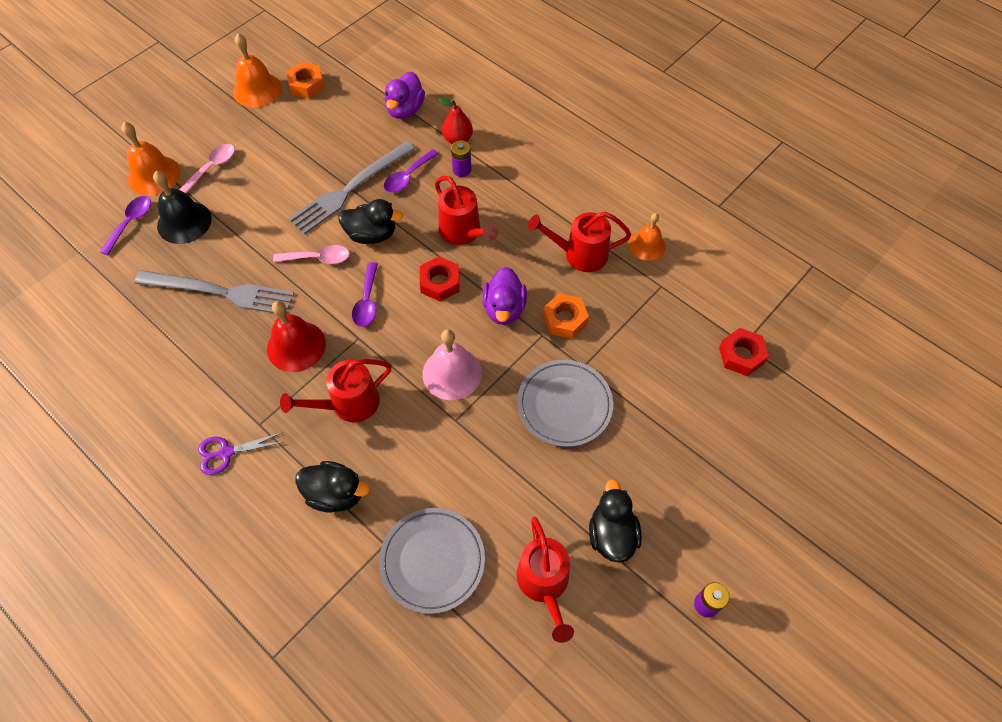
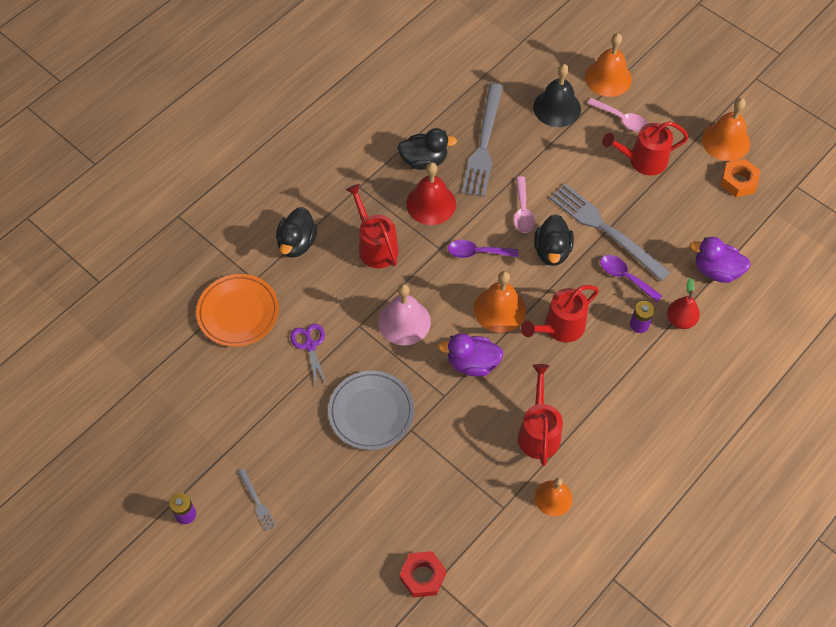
camera: 90 degrees right, 0 degrees up
(131, 223) = (553, 71): purple spoon -> none
(226, 453) = (335, 168): purple scissors -> purple scissors (310, 345)
(432, 561) = (238, 312): grey plate -> orange plate
(440, 283) = (499, 309): red nut -> orange bell
(544, 584) = (213, 392): red watering can -> red watering can (642, 160)
(565, 319) = (461, 415): orange nut -> none
(611, 534) = (250, 444): black duck -> black duck (424, 160)
(681, 522) = (257, 502): none -> grey fork

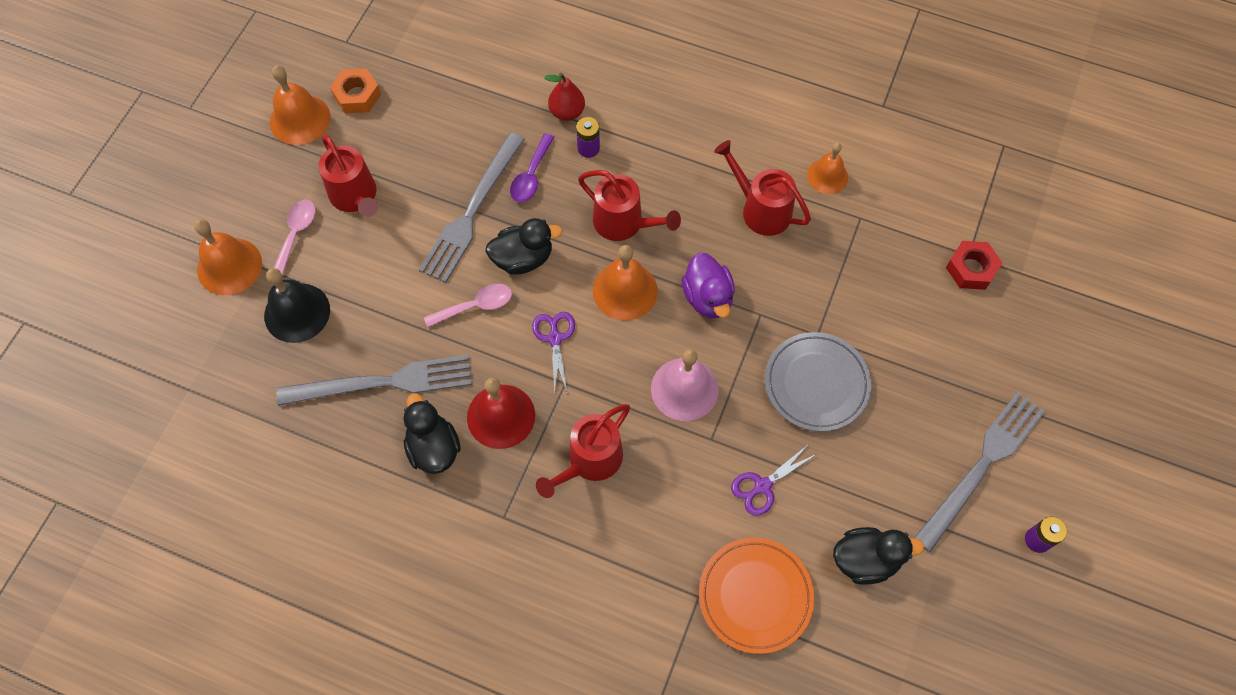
camera: 110 degrees left, 5 degrees up
(257, 502) = (981, 466): grey fork -> grey fork, size x2.31
(297, 243) = (623, 563): black duck -> black duck (865, 560)
(477, 252) = (555, 338): purple spoon -> purple scissors
(538, 431) = (760, 209): red watering can -> red watering can turned 60 degrees clockwise
(716, 270) = (489, 93): purple duck -> none

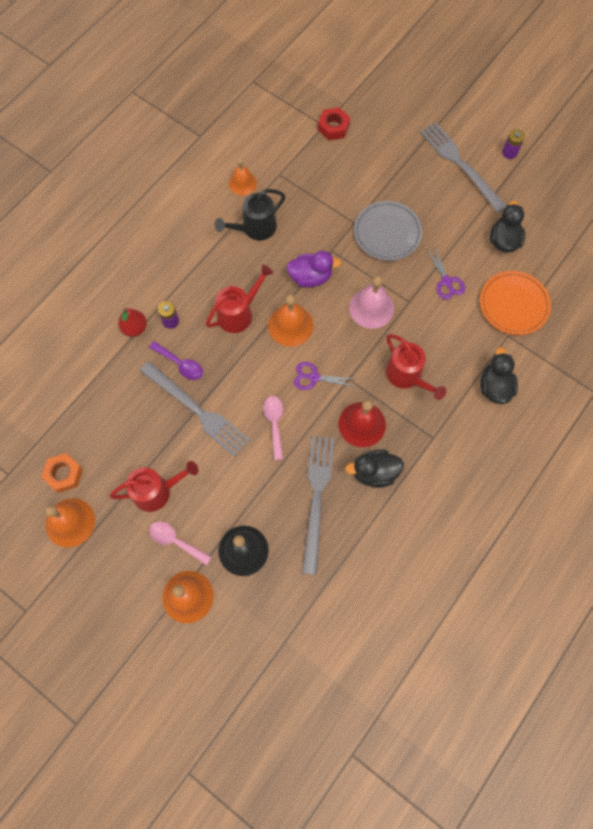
camera: 75 degrees left, 5 degrees up
(523, 258) = (246, 384): black duck -> black duck (494, 387)
(760, 209) = (254, 228): red watering can -> black watering can

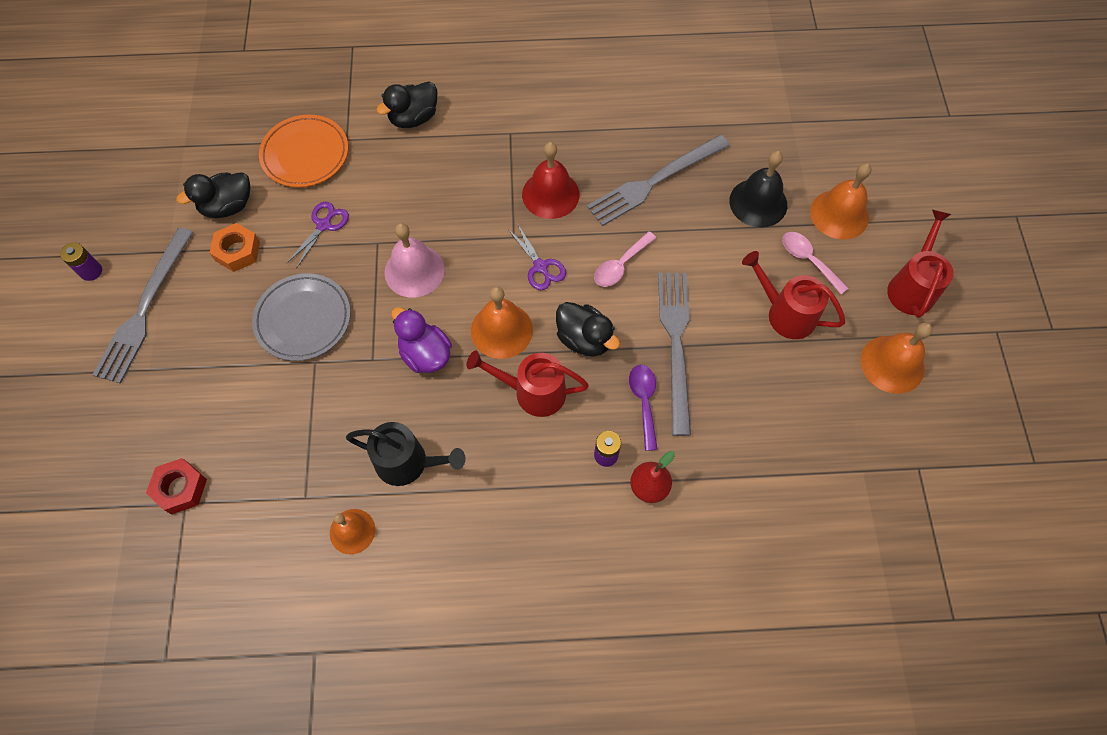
camera: 130 degrees left, 5 degrees down
(64, 474) = (860, 412): orange nut -> orange nut (237, 251)
(176, 541) = (808, 260): pink spoon -> pink spoon turned 150 degrees clockwise
(374, 472) = (587, 154): black duck -> black duck (584, 339)
(407, 376) = (466, 190): red watering can -> red watering can (912, 287)

